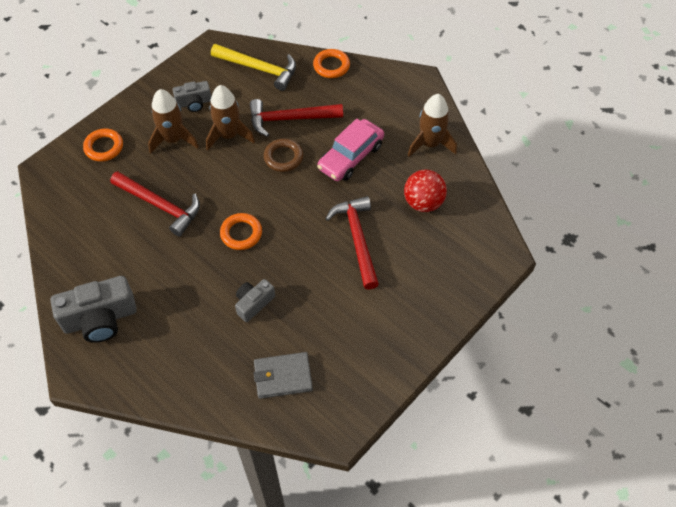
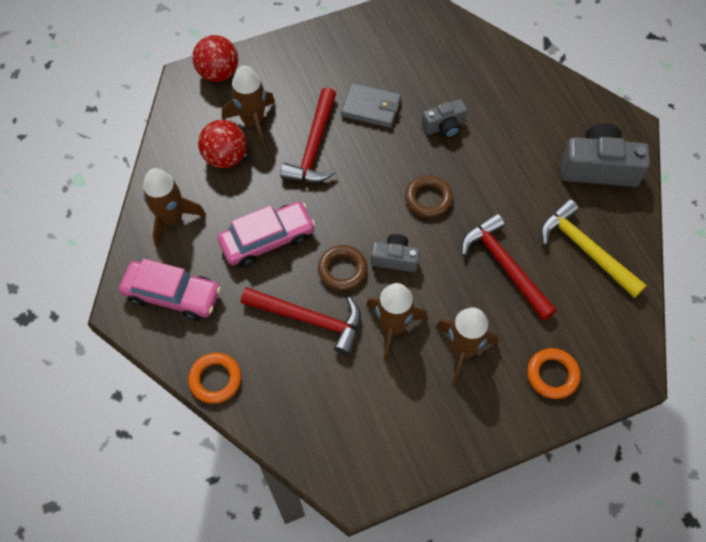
camera: 155 degrees left, 5 degrees up
(194, 103) = (417, 397): grey camera -> grey camera (395, 259)
(241, 233) = (428, 199): orange ring -> brown ring
(259, 69) = (310, 417): yellow hammer -> yellow hammer (585, 249)
(283, 376) = (444, 58): grey wallet -> grey wallet (371, 108)
(393, 99) = (172, 295): none -> pink car
(421, 240) = (253, 121): none -> brown rocket
(481, 272) = (218, 73): none -> red ball

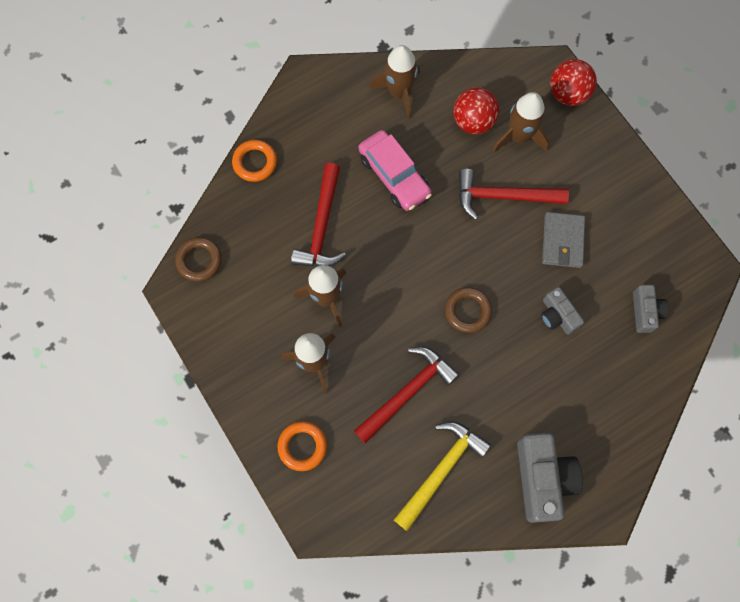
camera: 80 degrees right, 10 degrees up
(172, 295) = (325, 111): pink car -> none
(342, 270) = (375, 245): brown ring -> brown ring (199, 260)
(395, 259) = (395, 289): grey camera -> grey camera (645, 312)

